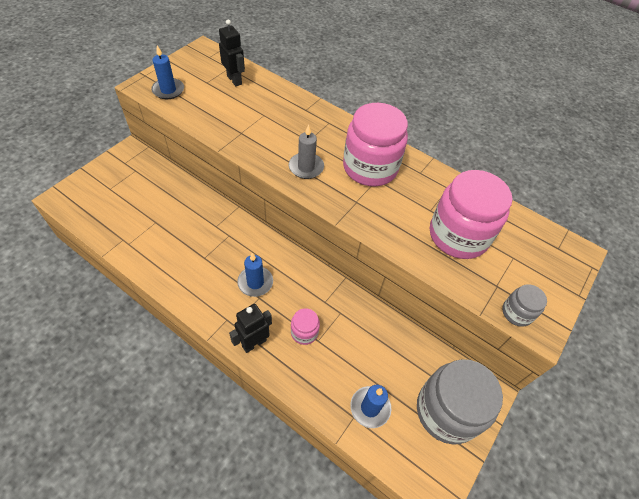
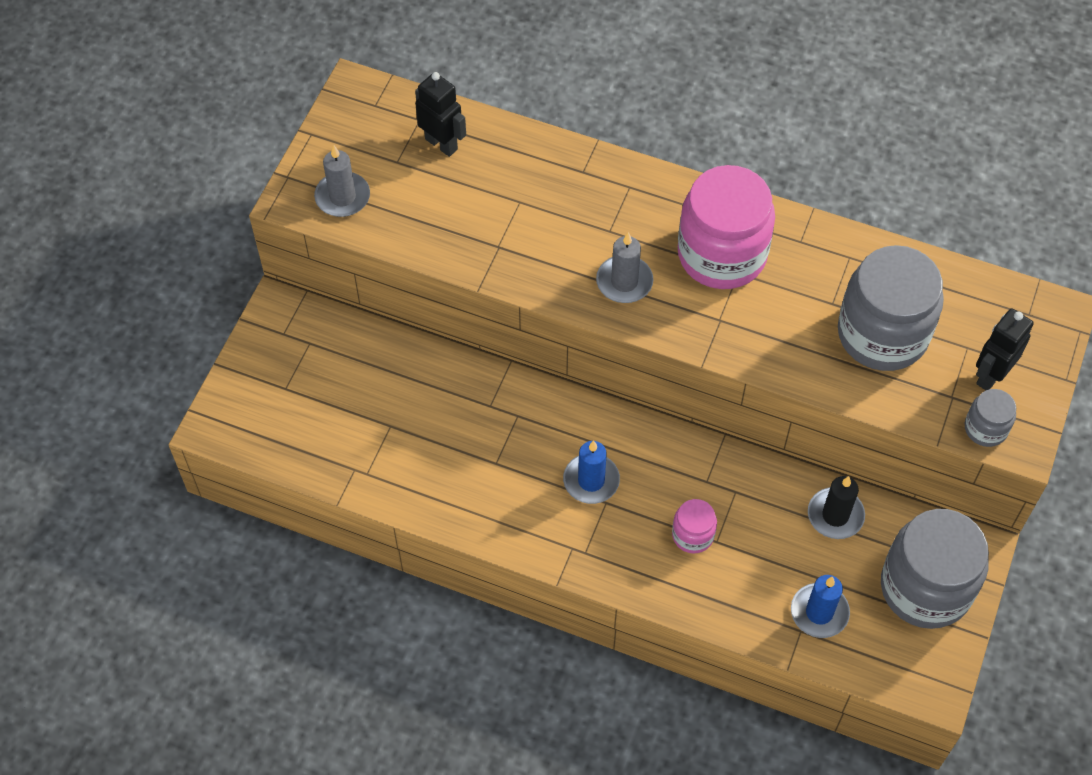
camera: 10 degrees left, 5 degrees up
(168, 90) = (342, 197): blue candle -> grey candle
(254, 343) = (626, 570): black robot -> black robot (991, 375)
(399, 345) = (835, 515): none -> black candle
(458, 235) = (882, 334): pink jar -> grey jar

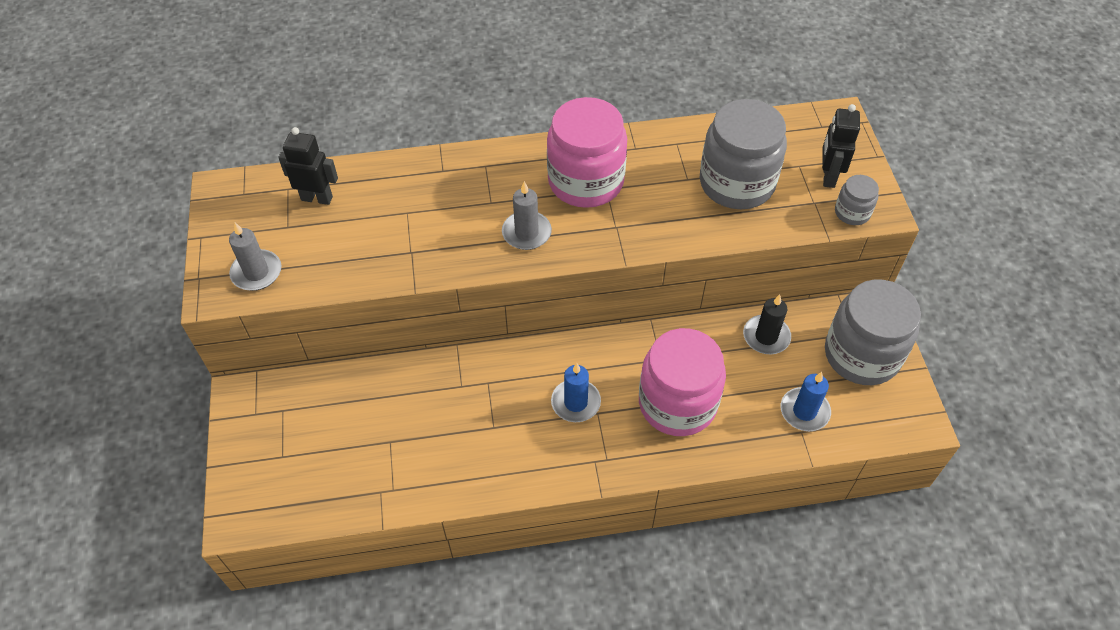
camera: 30 degrees left, 5 degrees down
(693, 535) = (677, 403): pink jar -> pink jar, size x2.15

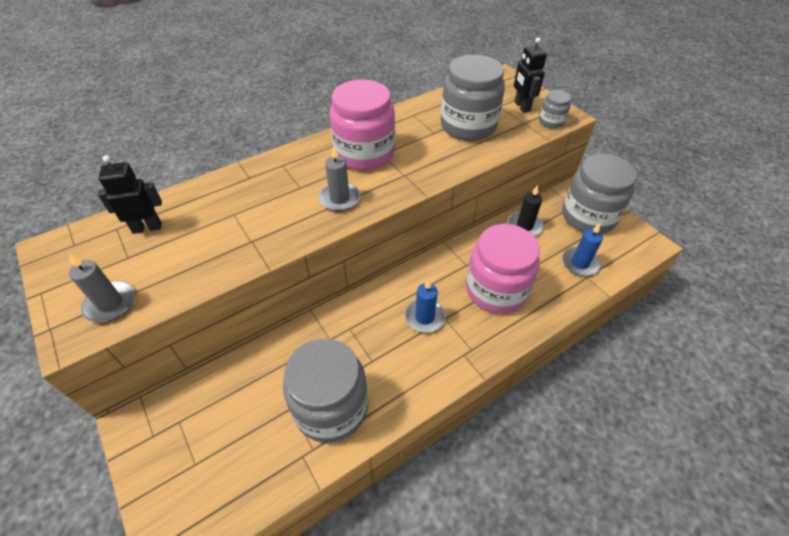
camera: 25 degrees left, 5 degrees down
(429, 457) = (331, 407): none -> grey jar

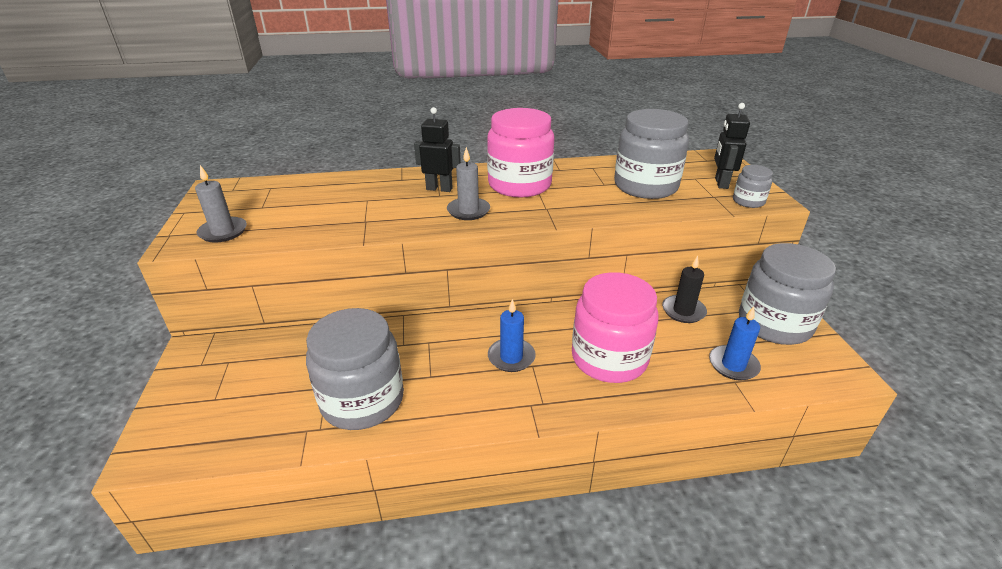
camera: 25 degrees right, 15 degrees down
(147, 227) = (293, 192): black robot -> black robot (439, 189)

